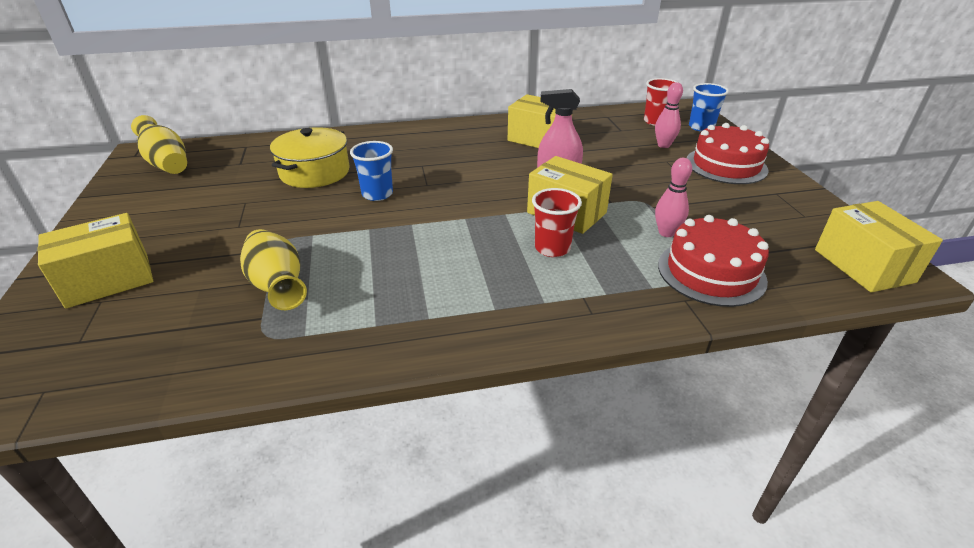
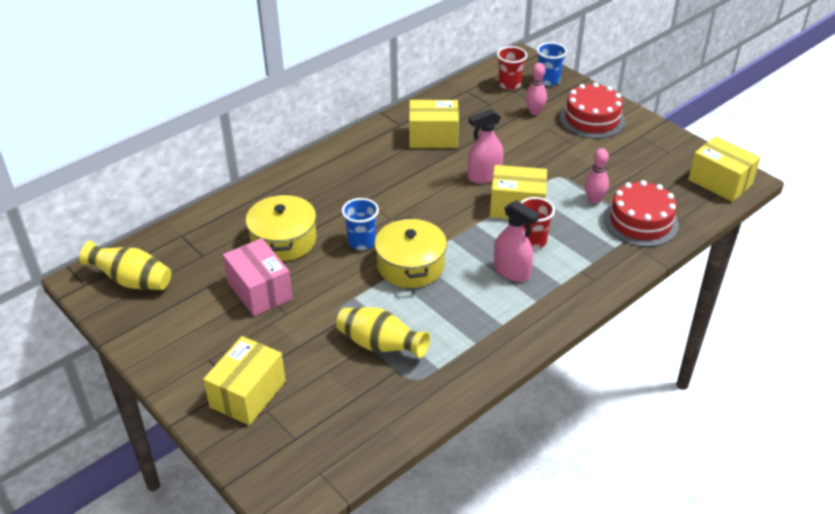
camera: 30 degrees left, 5 degrees up
(243, 201) = (259, 291): none -> pink box
(398, 227) = (410, 265): none -> yellow pot
(498, 269) = (512, 271): none -> pink spray bottle

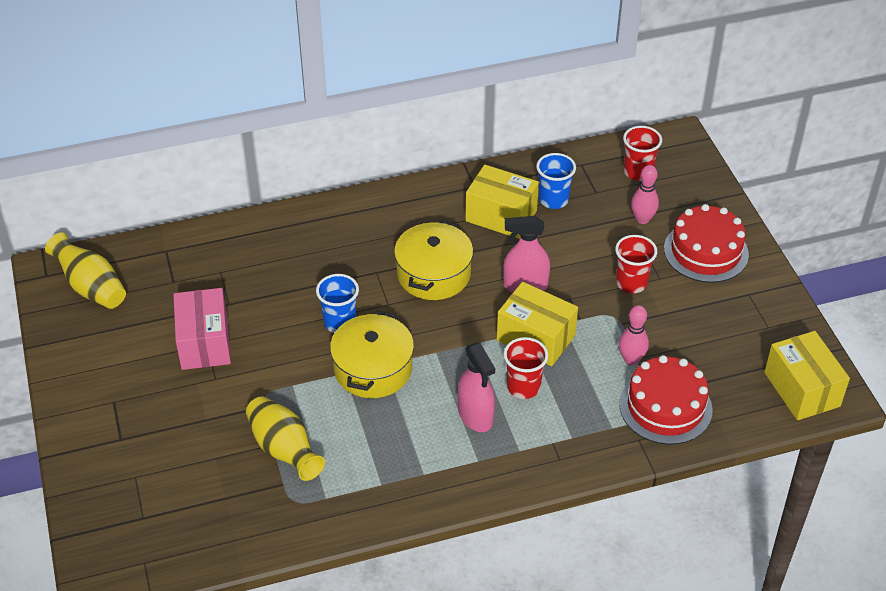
camera: 25 degrees right, 5 degrees up
(248, 394) = (128, 453): yellow box -> none
(283, 240) = (262, 292): yellow pot -> yellow pot (434, 274)
(548, 80) = (689, 181): blue cup -> blue cup (553, 200)
(557, 152) = (631, 283): none -> red cup

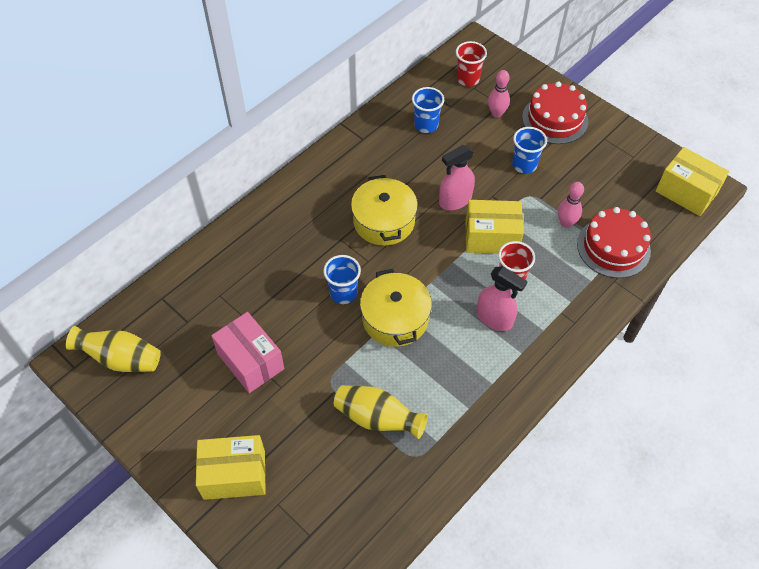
camera: 30 degrees left, 10 degrees up
(501, 216) = (398, 153): yellow box -> yellow box (234, 475)
(631, 283) = (524, 165): red cup -> blue cup

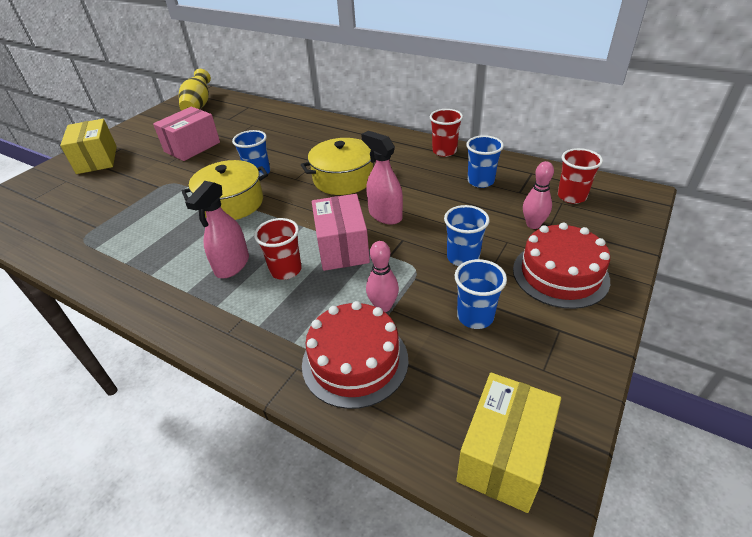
camera: 80 degrees right, 15 degrees down
(364, 135) = (444, 151): none -> red cup
(377, 418) = (127, 212): yellow vase -> none
(491, 237) = (342, 247): yellow box -> pink box
(585, 175) = (475, 316): none -> blue cup

